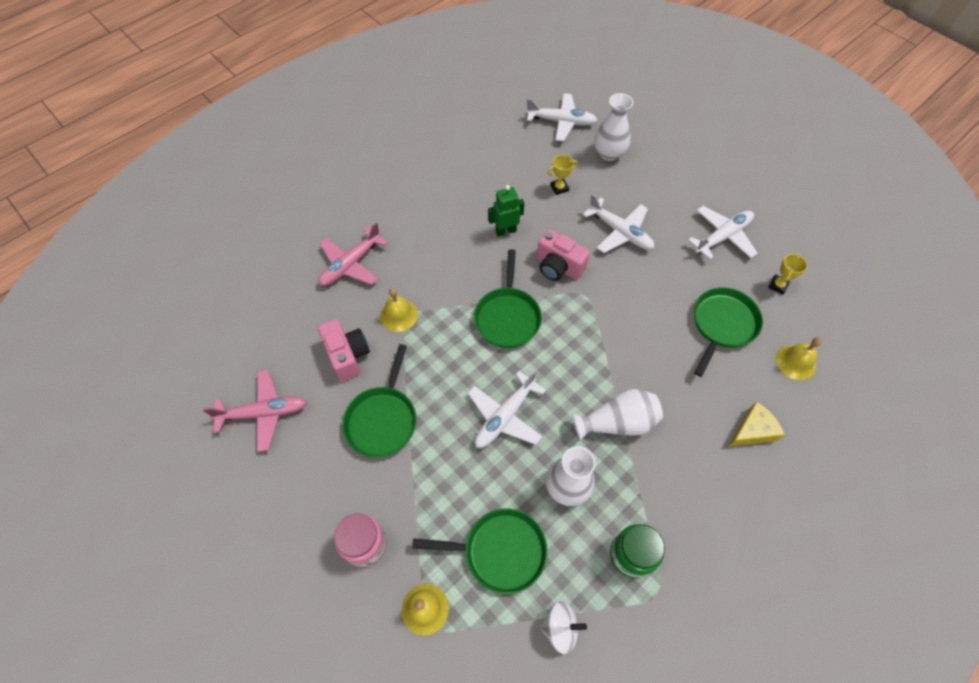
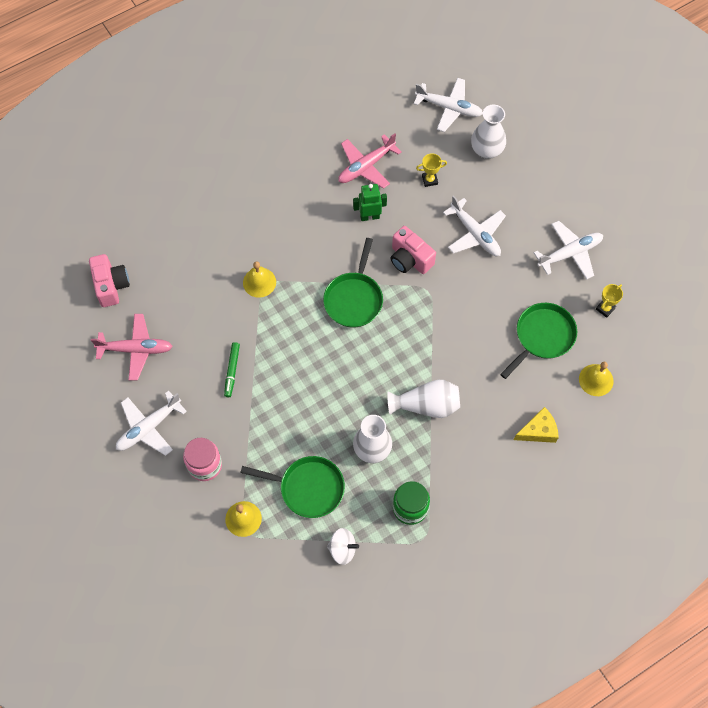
camera: 10 degrees right, 5 degrees up
(347, 355) = (210, 311): pink camera -> pink camera (111, 286)
(351, 264) = (224, 228): pink plane -> pink plane (366, 166)
(382, 419) = (232, 371): green pan -> green marker
(505, 416) = (333, 385): white plane -> white plane (148, 427)

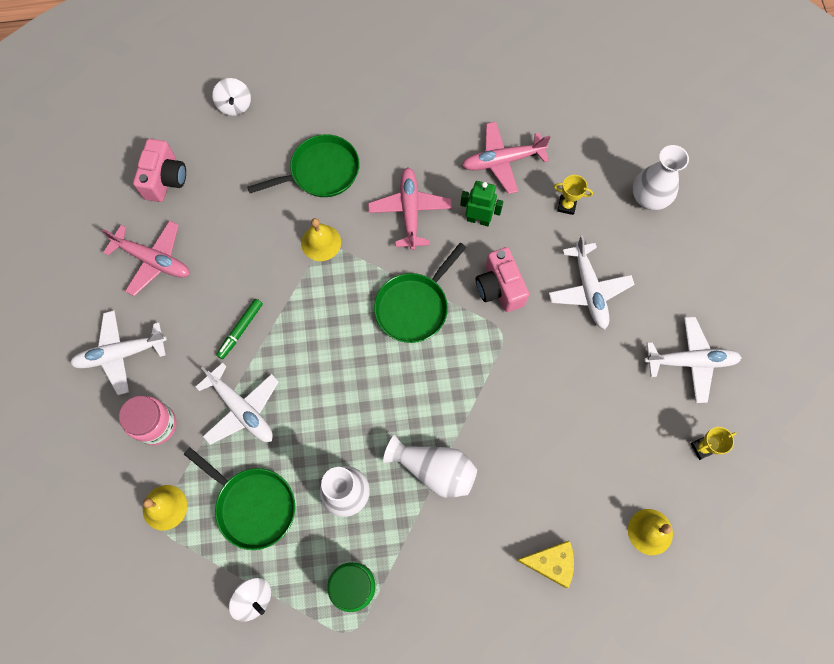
camera: 25 degrees right, 5 degrees up
(136, 207) = (235, 105): none -> white spinning top
(315, 231) = (410, 211): none -> pink plane
(449, 108) = (628, 133): white plane -> white plane (242, 409)
(542, 336) = (610, 448): green pan -> green pan (321, 172)

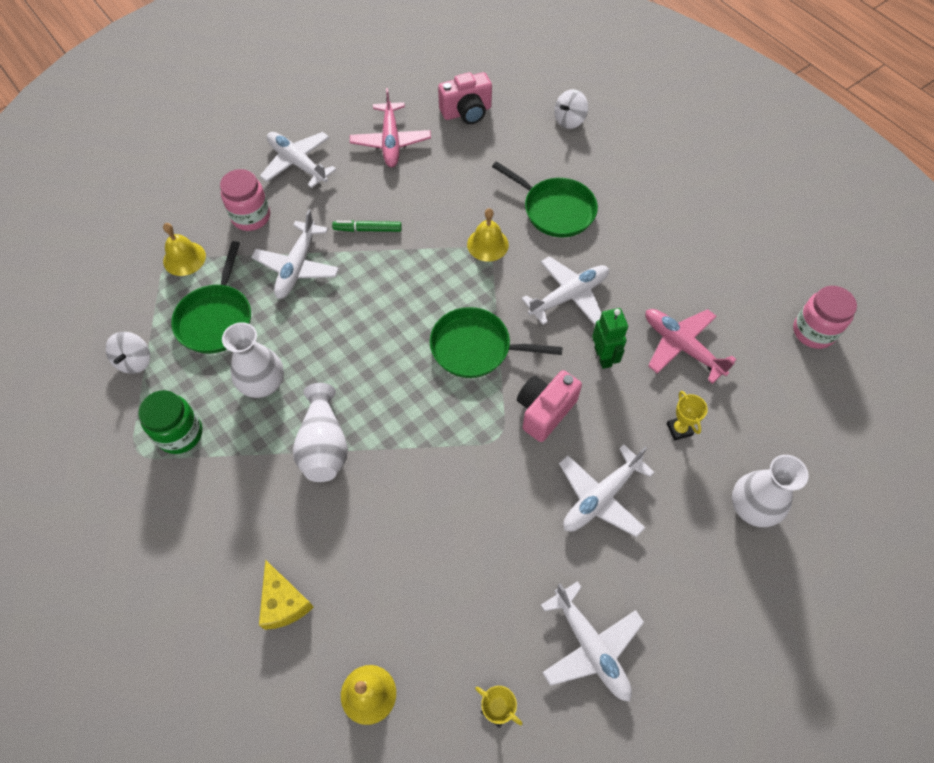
camera: 60 degrees right, 10 degrees down
(410, 211) = (569, 296): pink plane -> white plane
(542, 69) = (813, 331): none -> pink jar

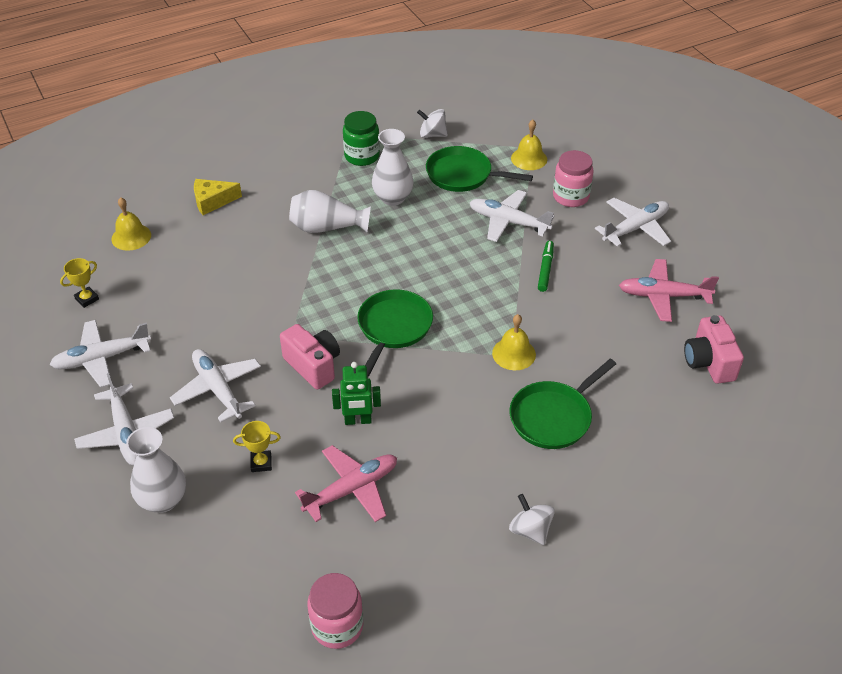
camera: 100 degrees right, 15 degrees down
(569, 120) = (695, 456): white spinning top -> white spinning top (530, 530)
(569, 296) = (436, 407): white plane -> white plane (126, 433)

